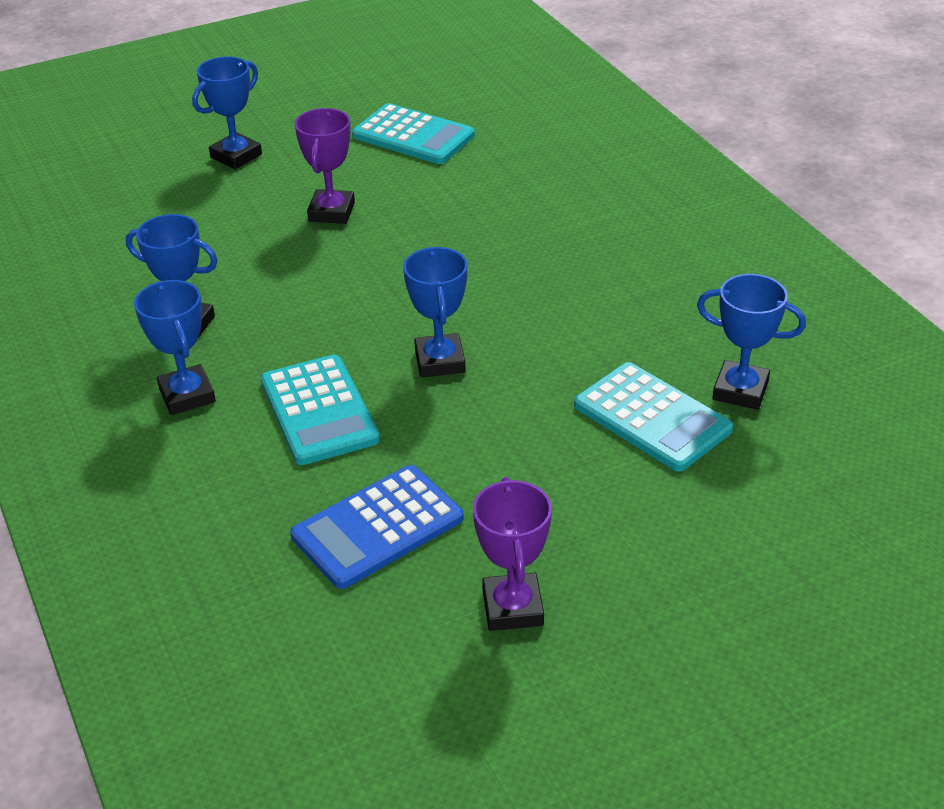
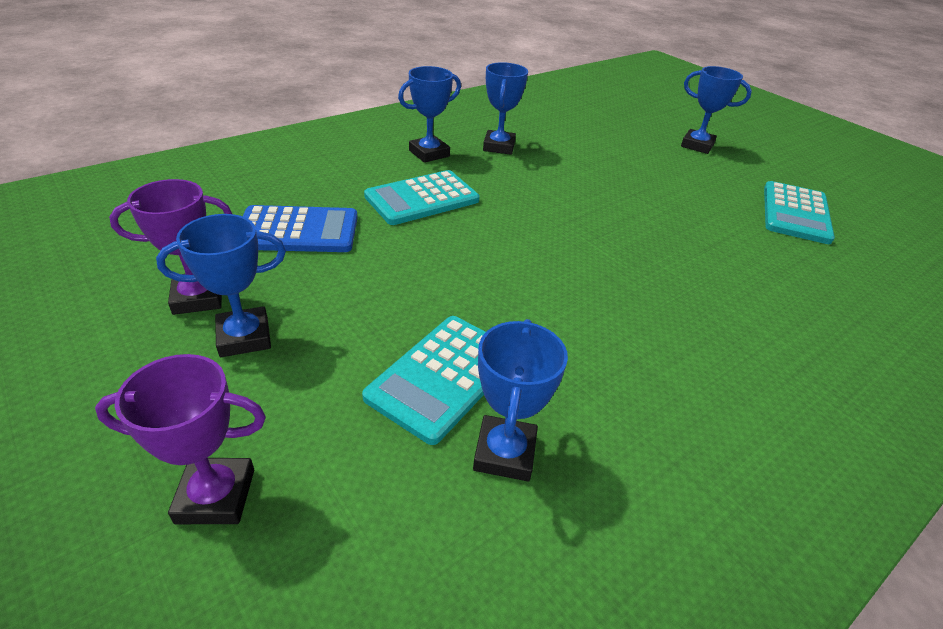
camera: 75 degrees right, 0 degrees up
(331, 212) = (658, 185): purple trophy -> purple trophy (216, 496)
(378, 527) = (298, 231): blue calculator -> blue calculator turned 135 degrees clockwise
(440, 361) = (493, 245): blue trophy -> blue trophy (244, 337)

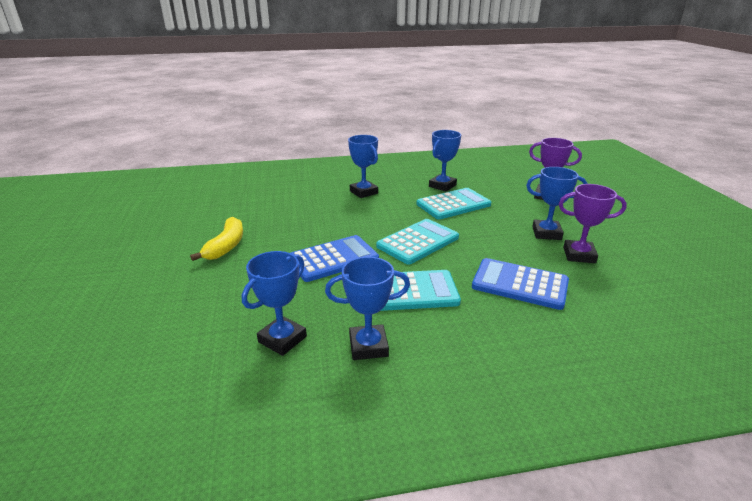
camera: 150 degrees left, 10 degrees down
(537, 216) = (333, 259): none -> blue calculator
(669, 205) = (226, 246): none -> yellow banana
(697, 145) = (80, 293): blue trophy -> blue trophy (363, 192)
(795, 213) = (153, 224): turquoise calculator -> turquoise calculator (418, 242)

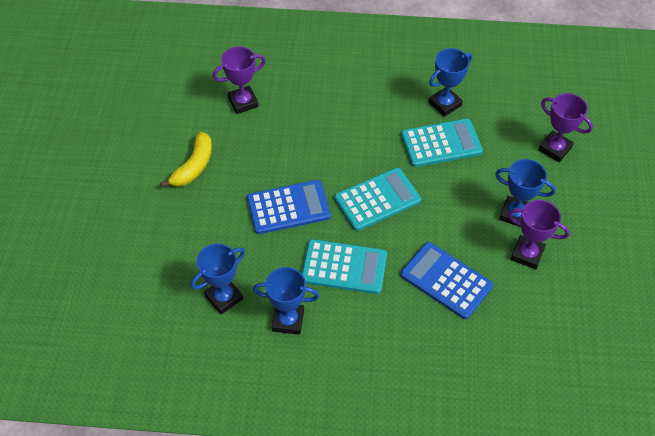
camera: 15 degrees right, 25 degrees up
(267, 204) = (243, 102): none -> purple trophy
(363, 192) = (351, 99): blue trophy -> none

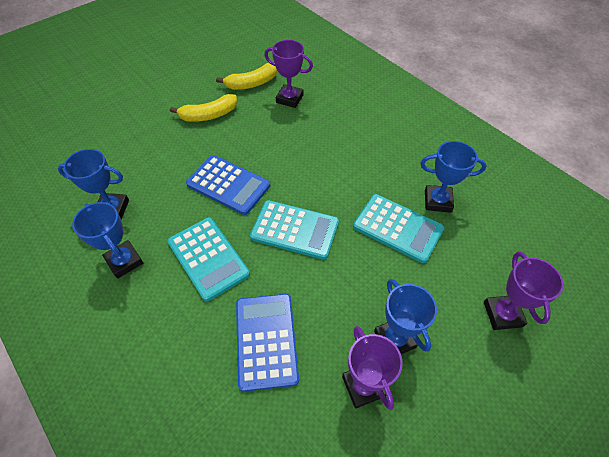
camera: 45 degrees right, 0 degrees up
(192, 111) = (252, 83): none -> yellow banana

